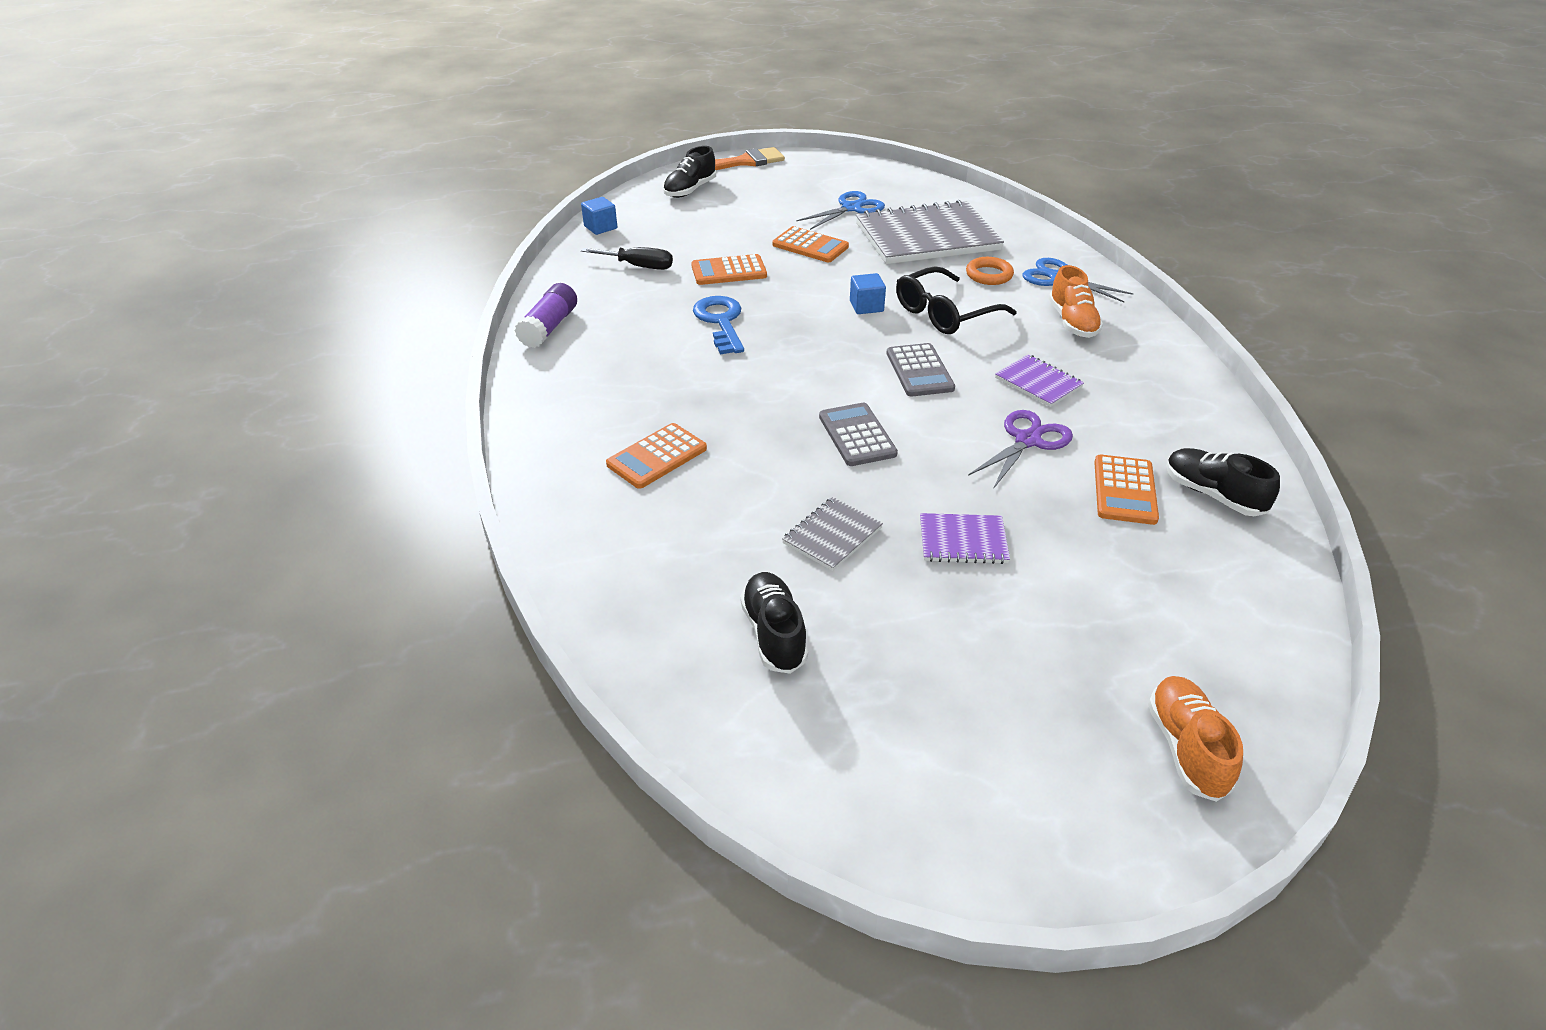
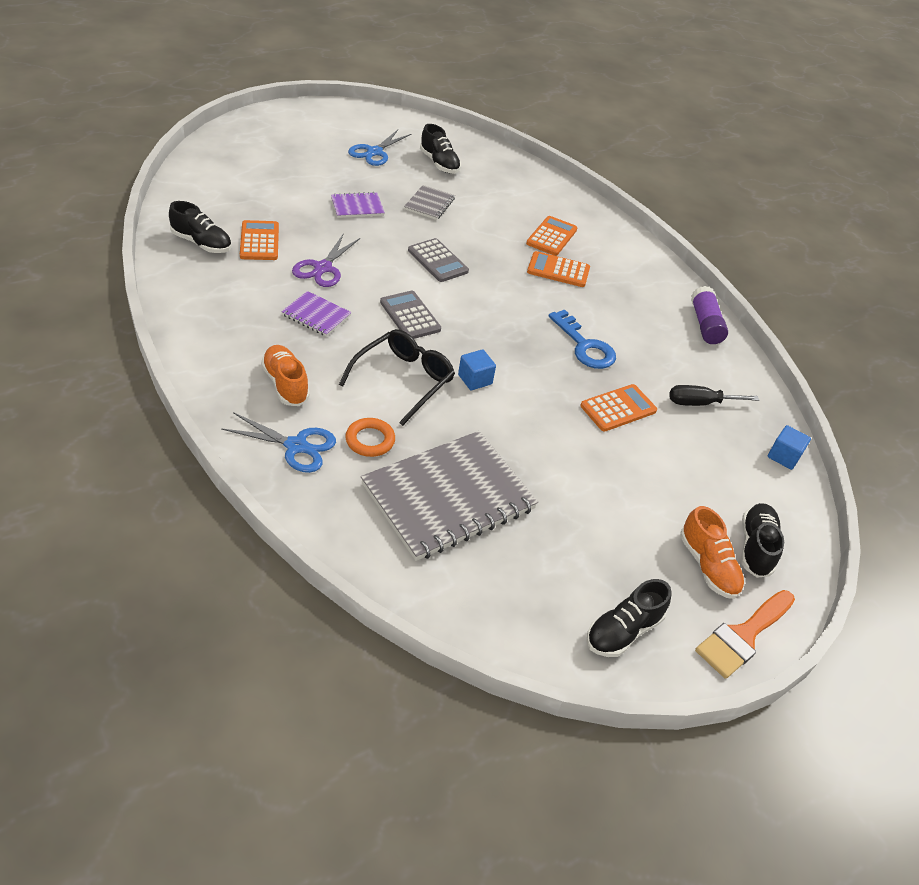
camera: 155 degrees right, 5 degrees up
(810, 246) = (564, 459): orange calculator -> orange calculator (558, 270)
(827, 172) = (623, 631): none -> black shoe
(851, 208) = (553, 542): blue scissors -> blue scissors (374, 152)
(1186, 748) = (249, 139): orange shoe -> orange shoe (707, 566)

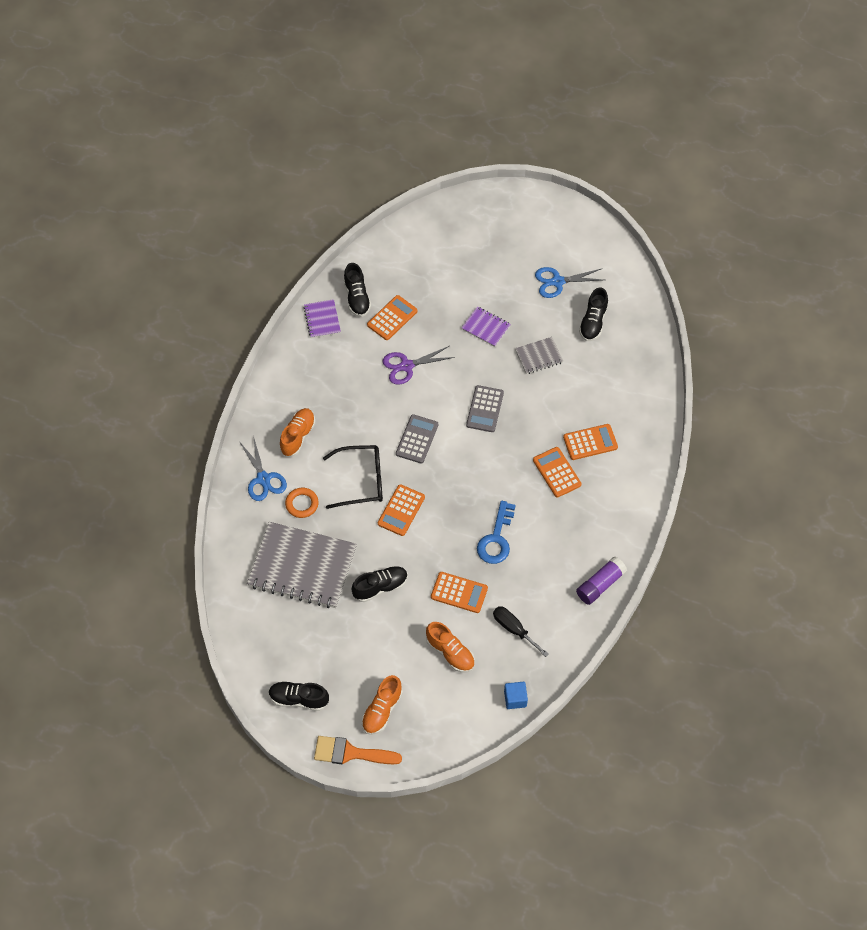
camera: 55 degrees right, 15 degrees up
(316, 315) = (364, 400): purple notebook -> purple notebook (322, 319)
(475, 379) = (401, 510): blue cube -> orange calculator
(684, 462) = (450, 652): none -> orange shoe
(755, 547) = (421, 725): black shoe -> black shoe (380, 587)

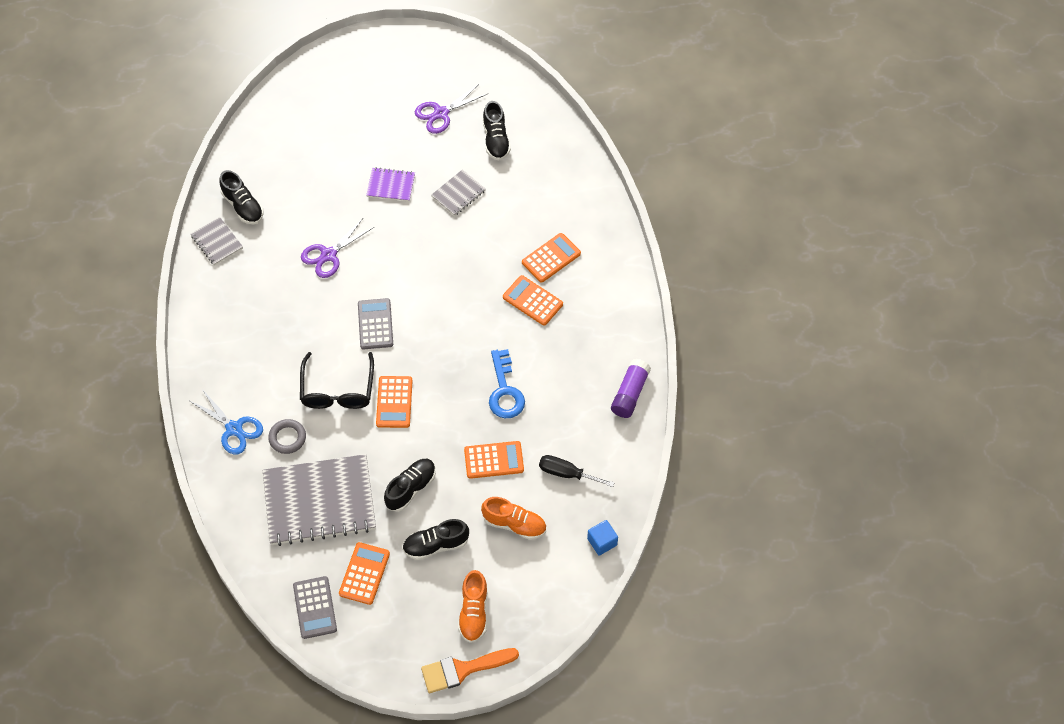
camera: 25 degrees left, 0 degrees up
(298, 436) = (249, 370): orange shoe -> none
(299, 699) = (382, 638): black shoe -> black shoe (436, 545)
(302, 504) = (287, 438): orange ring -> grey ring
(322, 319) = (217, 242): purple notebook -> grey notebook
(361, 481) = (337, 389): black glasses -> black glasses turned 120 degrees clockwise
(392, 318) = (290, 213): orange calculator -> orange calculator (364, 573)
(485, 409) = (430, 267): grey calculator -> grey calculator (315, 607)
(557, 282) = (441, 113): blue scissors -> purple scissors

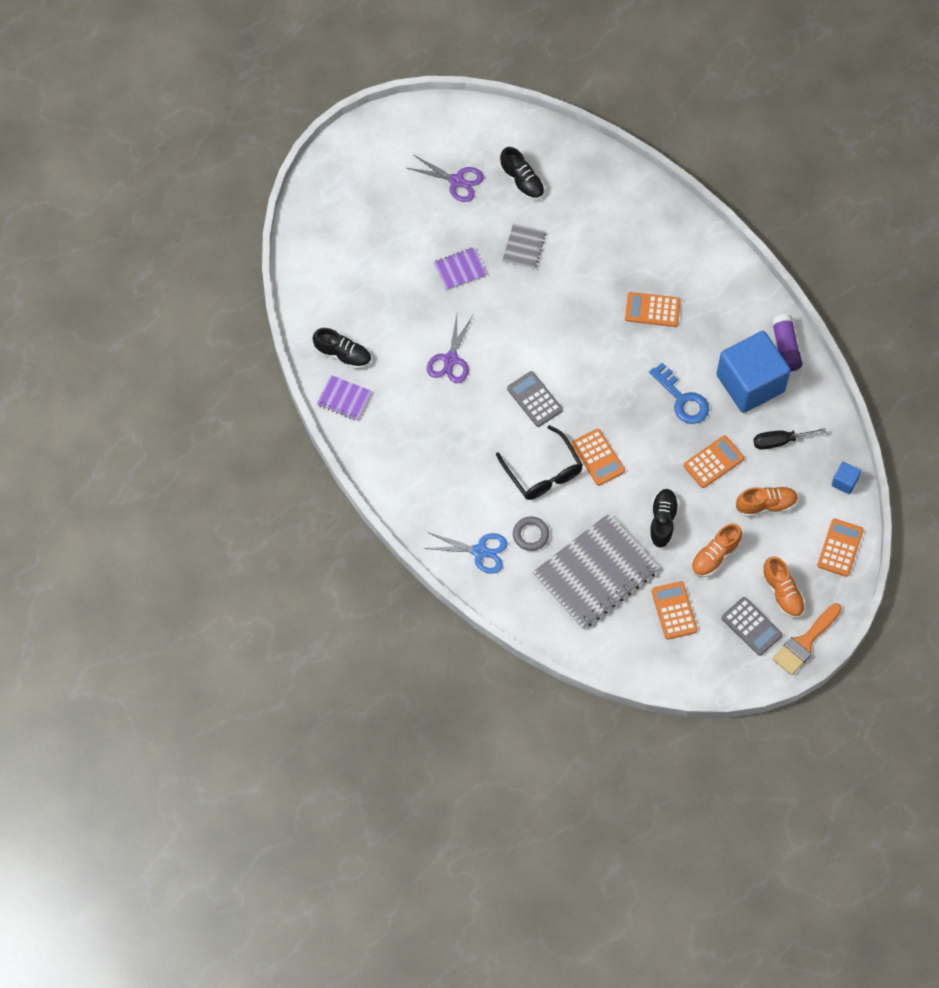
camera: 30 degrees left, 5 degrees up
(217, 242) = (344, 399): grey notebook -> purple notebook
(315, 607) = (654, 659): grey calculator -> grey calculator (751, 626)
(436, 545) = (715, 556): black shoe -> orange shoe
(441, 113) = (457, 181): purple scissors -> purple scissors turned 90 degrees counterclockwise
(551, 258) = (642, 264): orange calculator -> orange calculator (840, 548)
(576, 408) = (750, 383): none -> blue cube

